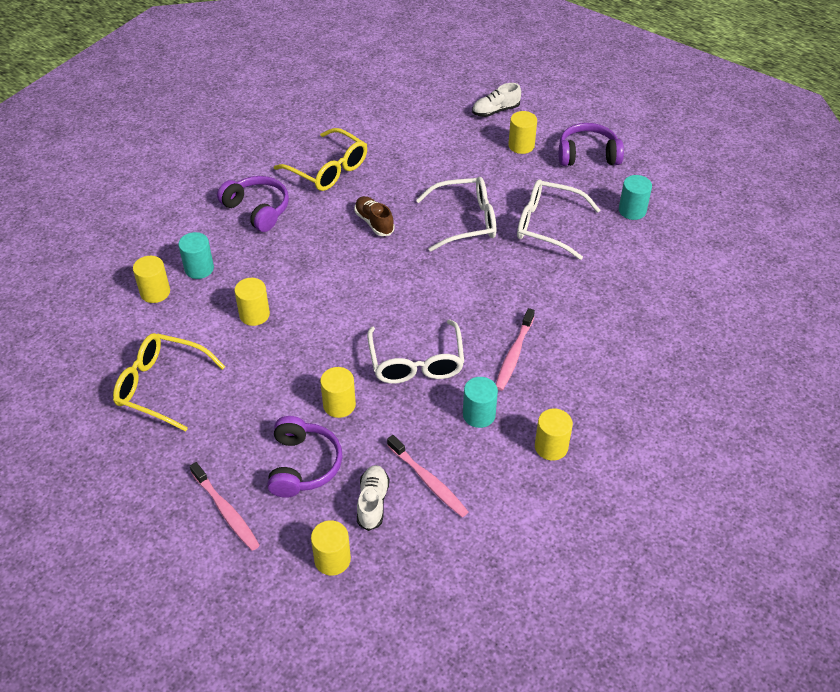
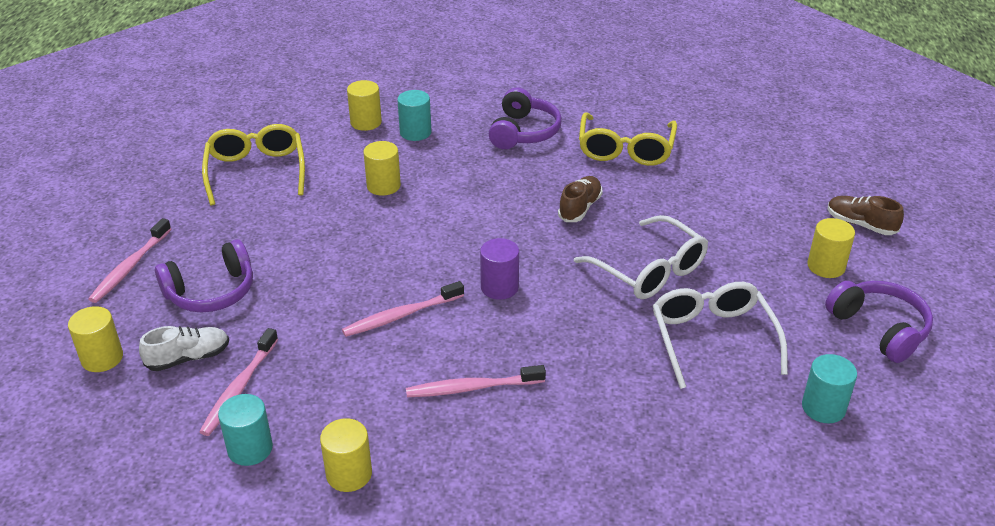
camera: 60 degrees right, 10 degrees down
(339, 405) = (304, 284): yellow cylinder -> none
(416, 363) = (401, 315): white glasses -> pink toothbrush
(426, 299) = (499, 287): none -> purple cylinder
(479, 415) = (358, 393): turquoise cylinder -> turquoise cylinder (250, 449)
(495, 111) = (860, 224): white shoe -> brown shoe

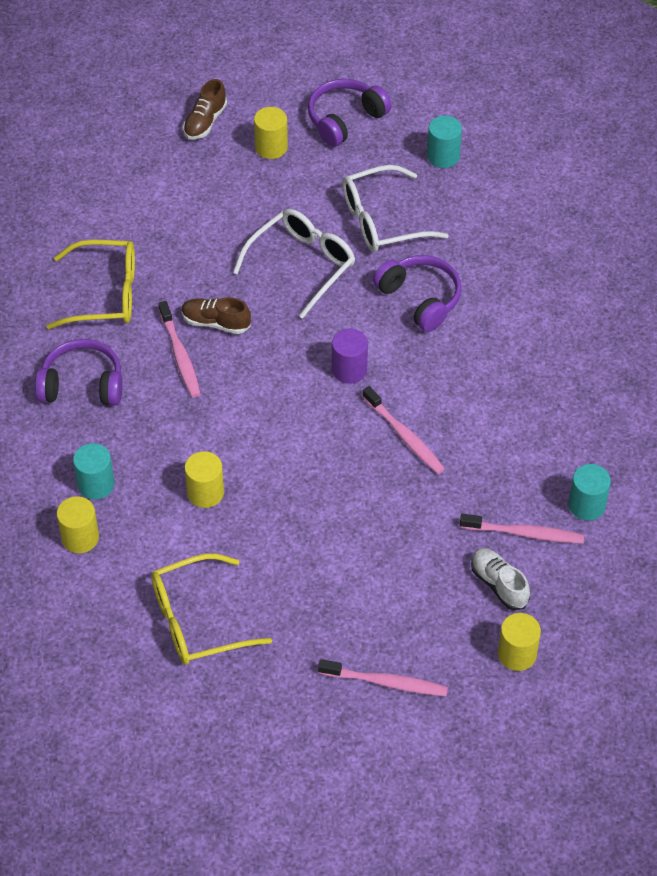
camera: 100 degrees left, 15 degrees up
(211, 292) = (407, 596): purple headphones -> purple headphones (420, 298)
(349, 474) = (592, 433): yellow cylinder -> none
(472, 388) = (480, 370): pink toothbrush -> pink toothbrush (180, 355)

